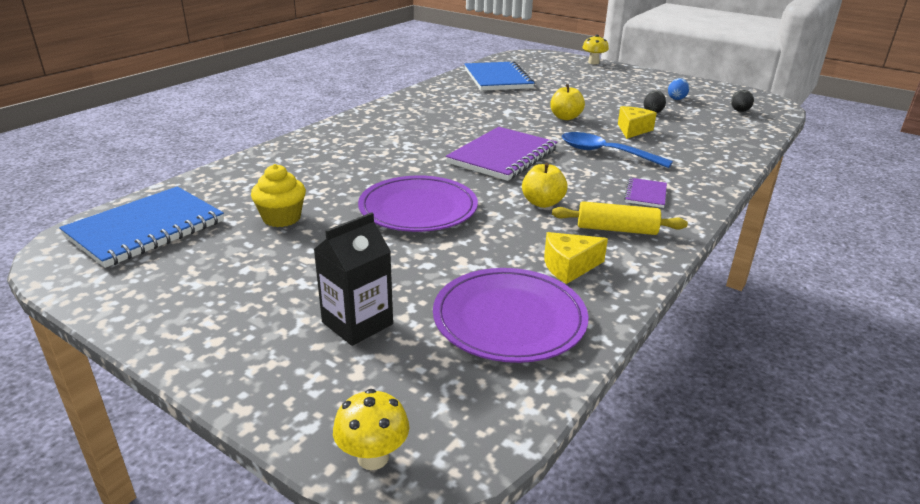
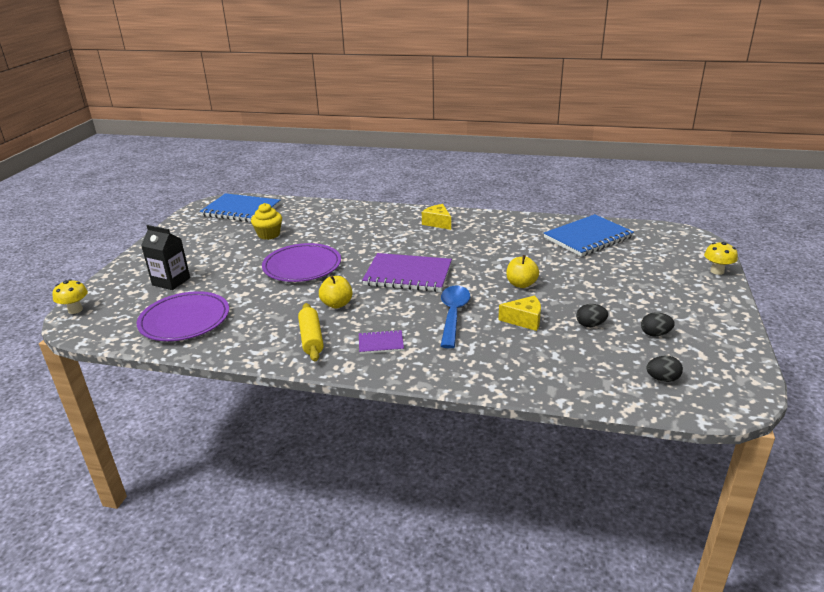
camera: 70 degrees right, 0 degrees up
(569, 267) = (250, 328): yellow cheese -> yellow cheese (437, 223)
(676, 98) = (655, 334): blue egg -> black egg

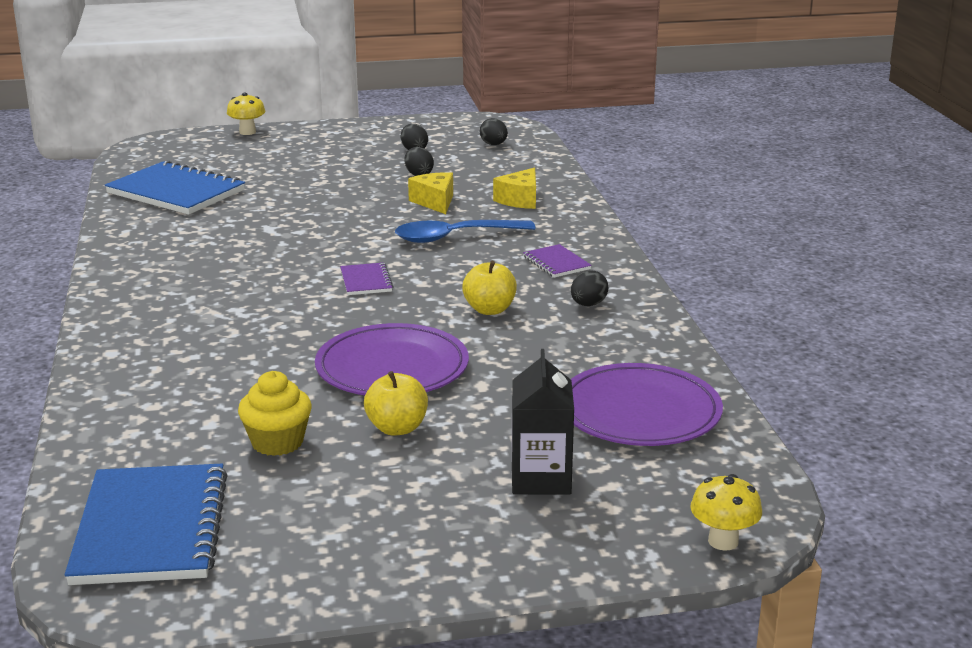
camera: 115 degrees left, 5 degrees down
(311, 338) = (588, 304): yellow rolling pin -> black egg
(408, 275) = (366, 281): purple notebook -> purple notebook, size x0.47
(437, 223) = (155, 294): yellow cheese -> yellow cheese (520, 200)
(521, 284) = (345, 213): yellow apple -> yellow apple (397, 428)

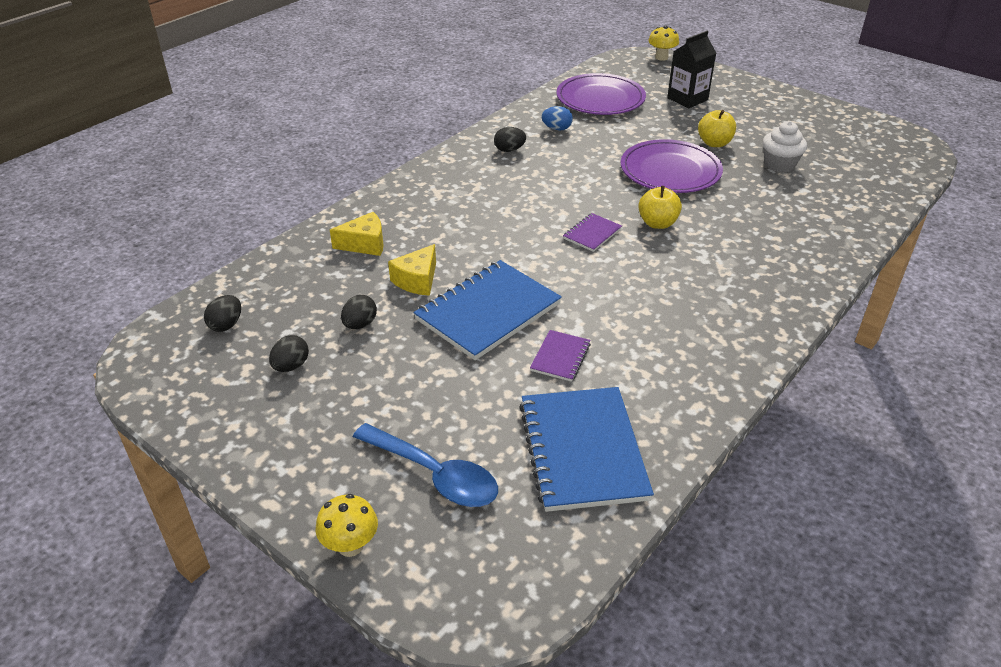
camera: 130 degrees left, 15 degrees up
(151, 528) = (877, 157): blue notebook -> blue notebook (488, 312)
(277, 442) = (779, 164): yellow cupcake -> white cupcake
(454, 237) = (474, 237): blue spoon -> blue spoon (434, 474)
(489, 310) = (562, 174): yellow apple -> yellow apple (657, 223)
(556, 263) = (465, 182): purple notebook -> purple notebook (560, 357)
(597, 348) = (557, 129): none -> blue egg

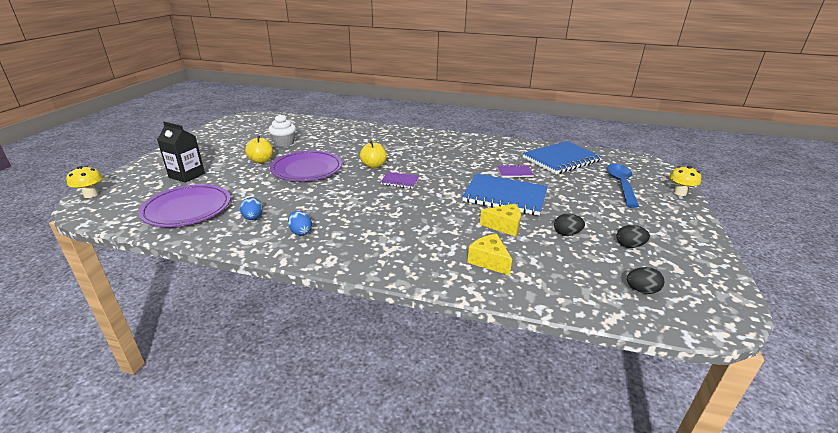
camera: 115 degrees left, 10 degrees down
(509, 150) = (300, 232): black egg -> blue egg

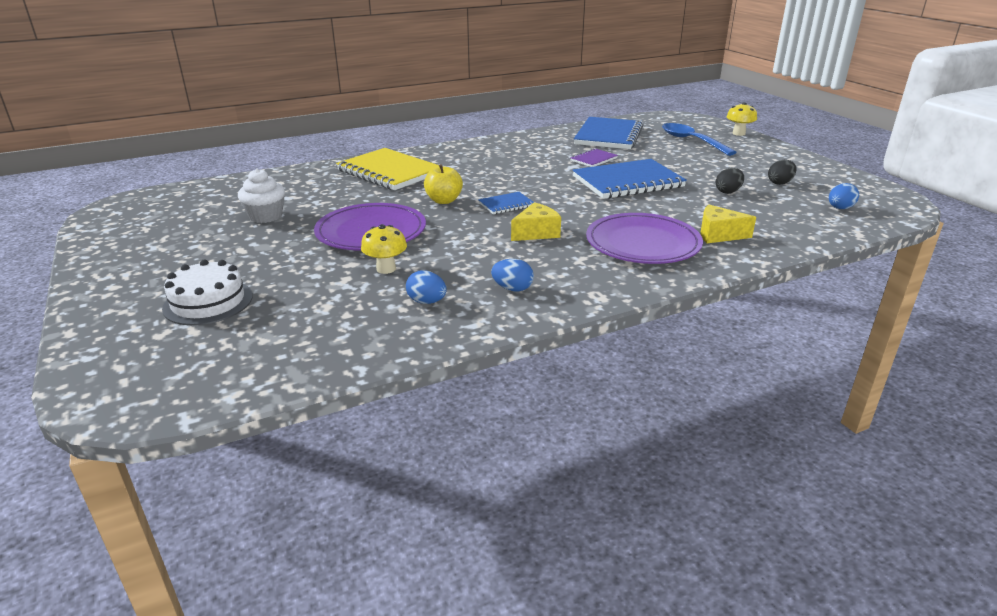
camera: 40 degrees left, 0 degrees up
(91, 195) = (92, 389): yellow mushroom -> yellow mushroom (386, 269)
(187, 175) = (208, 302): black carton -> white cake
(187, 209) = (312, 332): purple plate -> purple plate (643, 243)
(261, 161) = (283, 245): yellow apple -> none
(381, 139) = (389, 172): none -> yellow notebook
(400, 181) = (506, 205): purple notebook -> blue notebook
(504, 226) = (675, 205): yellow cheese -> yellow cheese (536, 233)
(641, 290) = (840, 208): black egg -> blue egg

